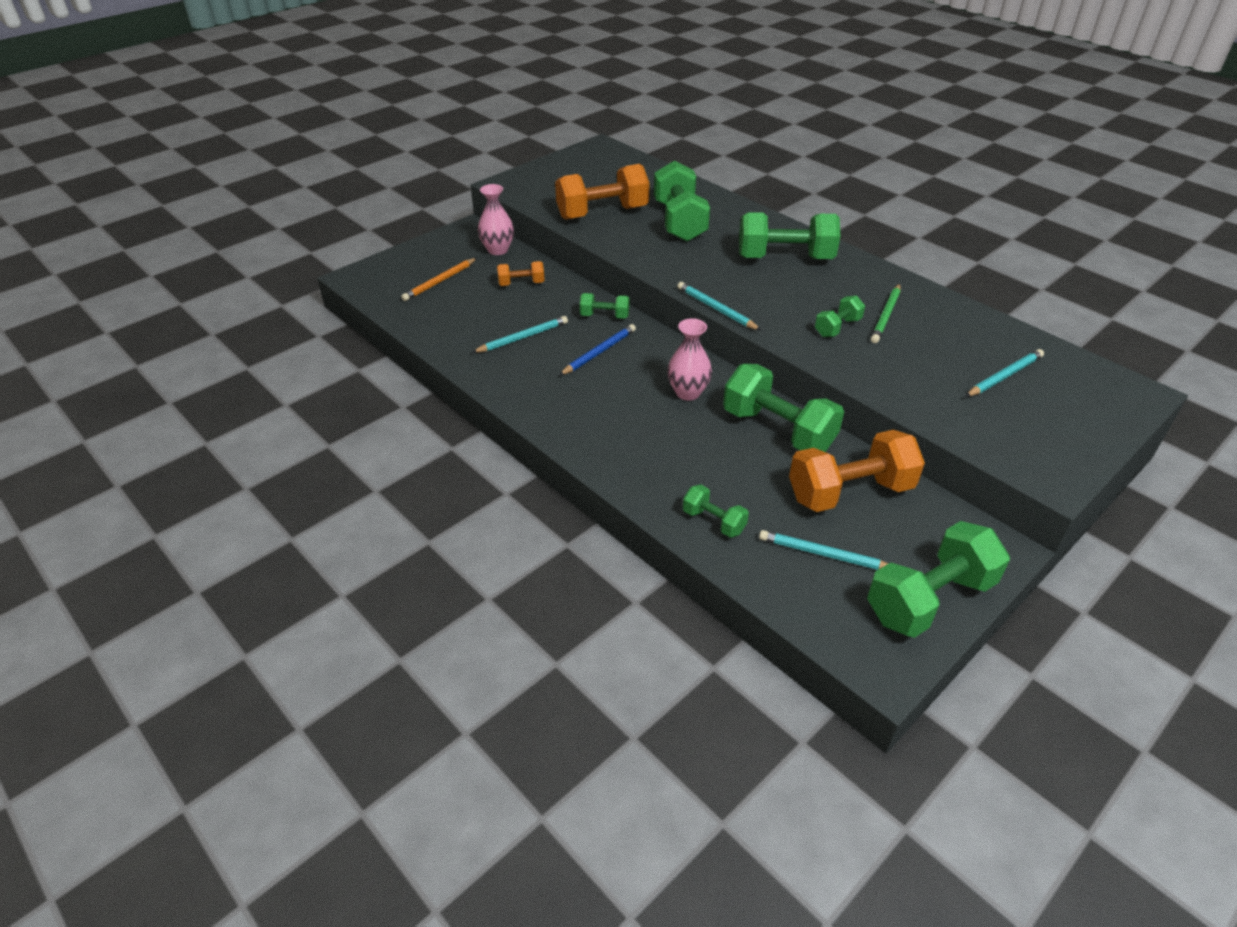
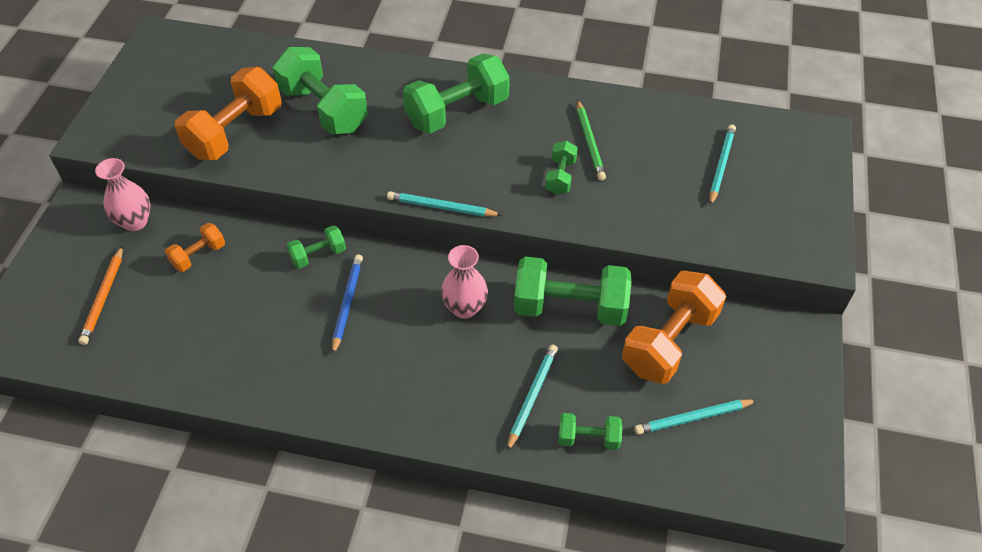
camera: 35 degrees left, 10 degrees up
(522, 337) = (256, 325): turquoise pencil -> turquoise pencil (532, 396)
(929, 599) = (792, 413): green dumbbell -> none

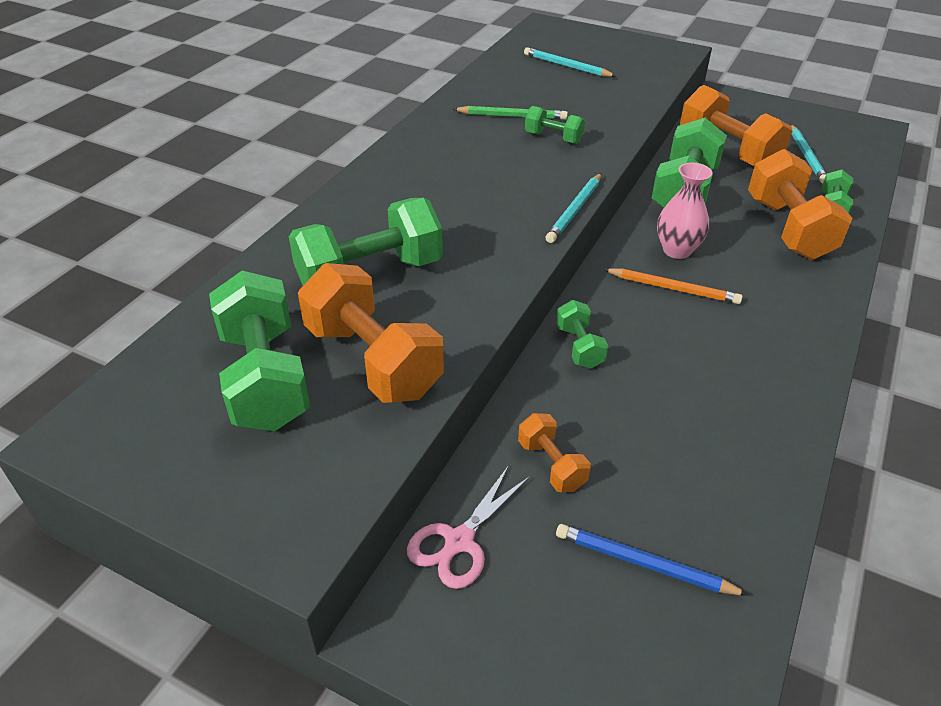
camera: 75 degrees left, 10 degrees down
(103, 297) = (612, 591): orange pencil -> orange pencil (673, 288)
(135, 222) = (459, 541): pink vase -> pink scissors
(347, 303) = (660, 331): blue pencil -> blue pencil (644, 563)
(457, 112) = (429, 180): green dumbbell -> green dumbbell (265, 378)
(532, 396) = (788, 228): turquoise pencil -> orange dumbbell

